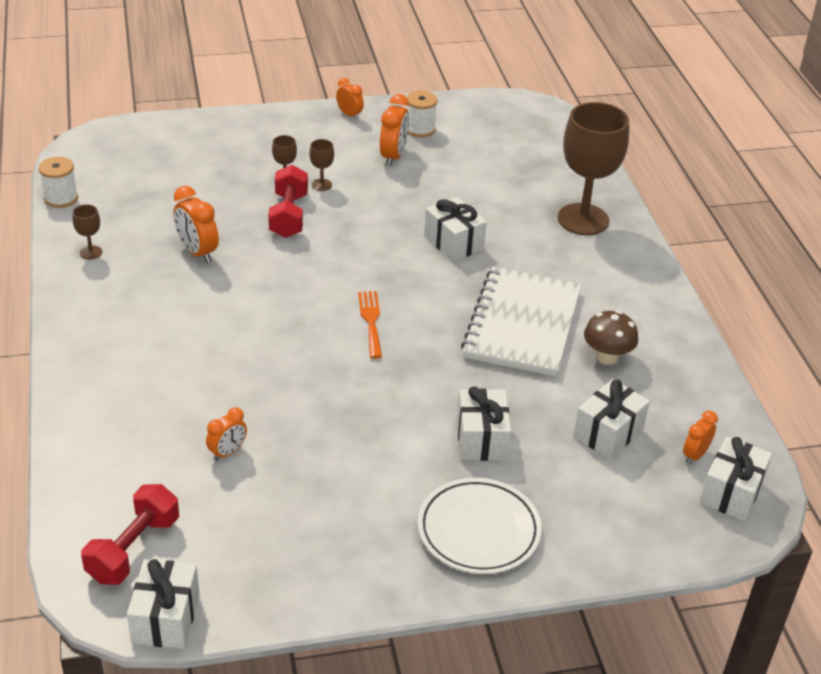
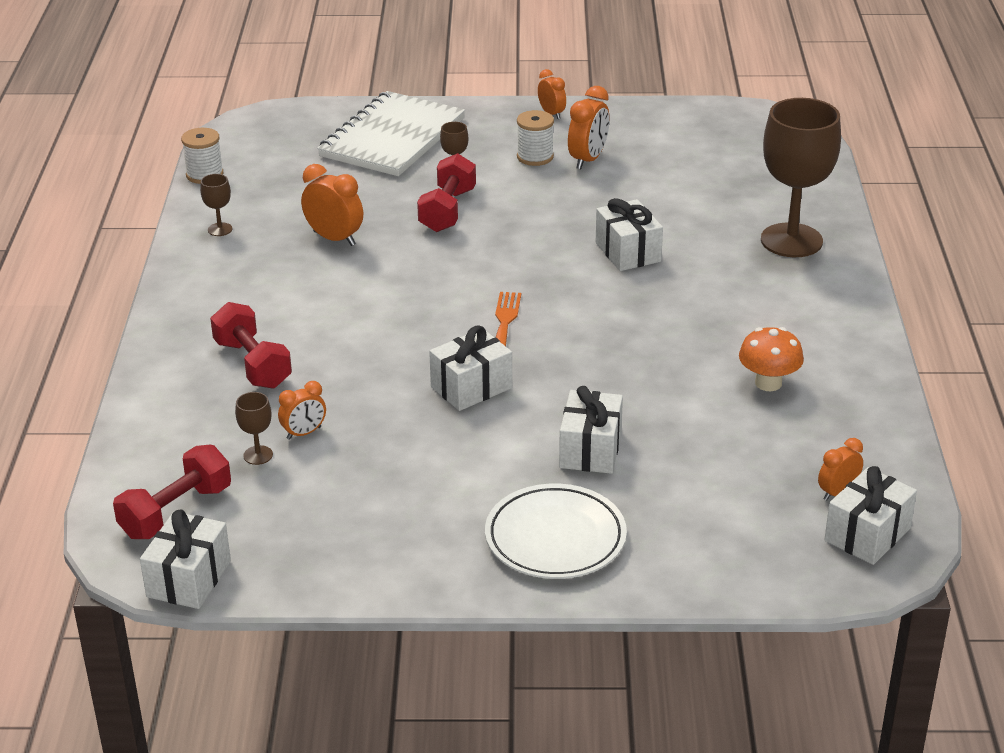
camera: 15 degrees right, 5 degrees down
(160, 387) = (252, 364): none -> red dumbbell
(197, 252) = (334, 238): orange clock -> orange clock turned 150 degrees clockwise
(321, 185) = (495, 182): brown goblet -> brown goblet (258, 455)
(420, 129) = (629, 134): white spool -> white spool (535, 157)
(522, 324) = (678, 341): white notebook -> white notebook (392, 138)
(607, 357) = (768, 383): brown mushroom -> orange mushroom
(608, 433) = (741, 459): white gift -> white gift (471, 387)

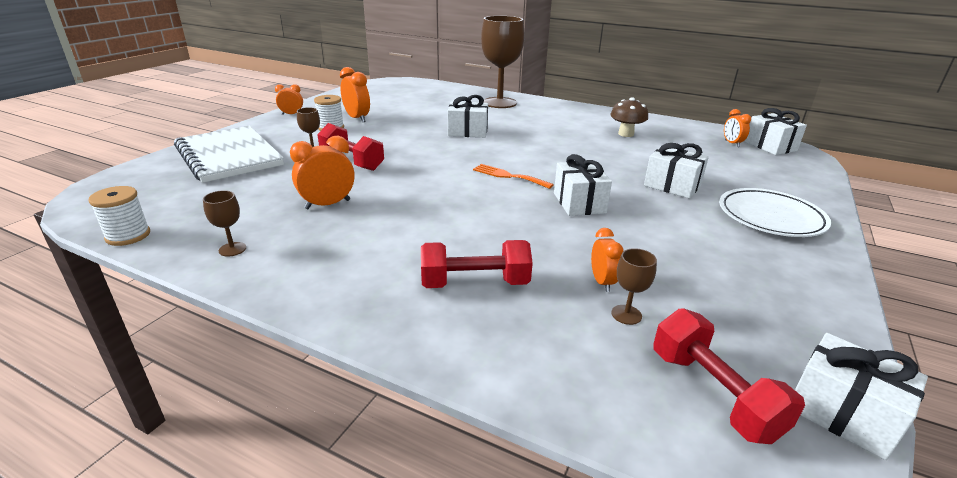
camera: 65 degrees left, 5 degrees down
(768, 383) = (626, 134): orange mushroom -> brown mushroom

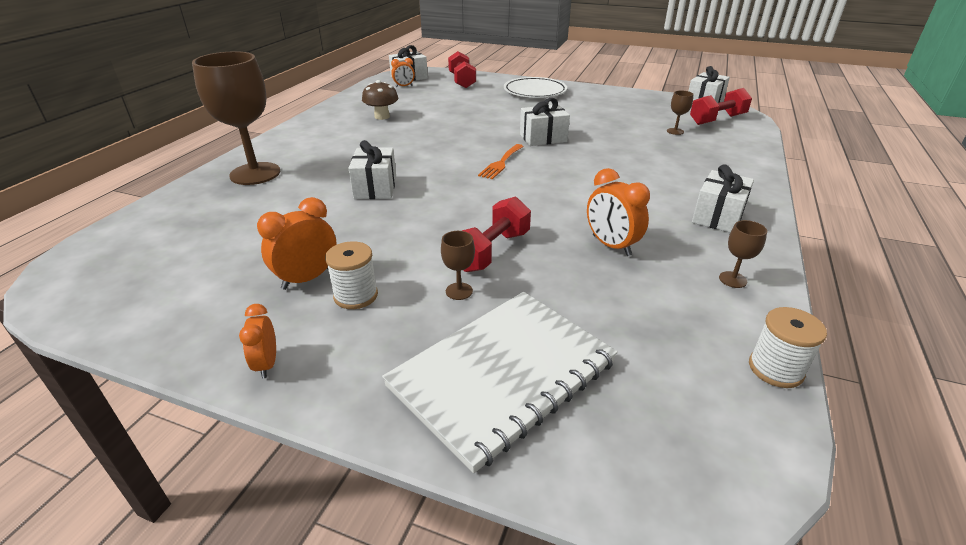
camera: 95 degrees left, 5 degrees up
(475, 283) = (683, 169): red dumbbell -> red dumbbell (462, 81)
(602, 282) = (648, 135): orange clock -> none
(672, 186) = (497, 110): white gift -> white gift (718, 216)

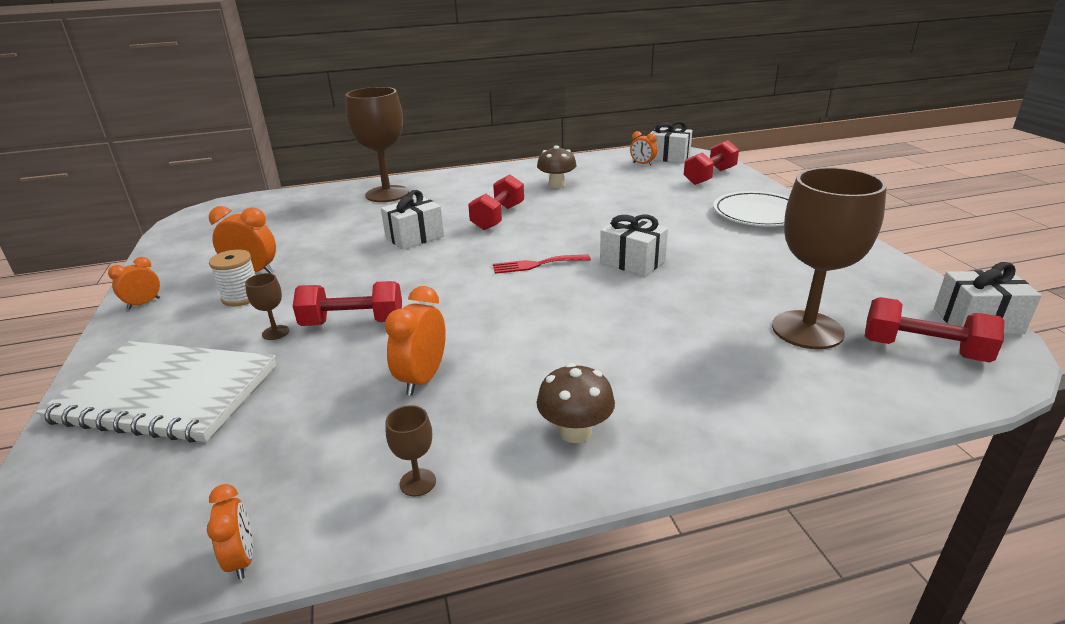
camera: 55 degrees right, 5 degrees down
(399, 150) = (498, 217): none -> red dumbbell
(501, 163) = (536, 264): orange fork -> red fork
(675, 131) = (807, 330): brown goblet -> brown goblet, size x2.48
(718, 216) = (575, 432): white gift -> brown mushroom
(775, 369) = (242, 559): white spool -> orange clock

